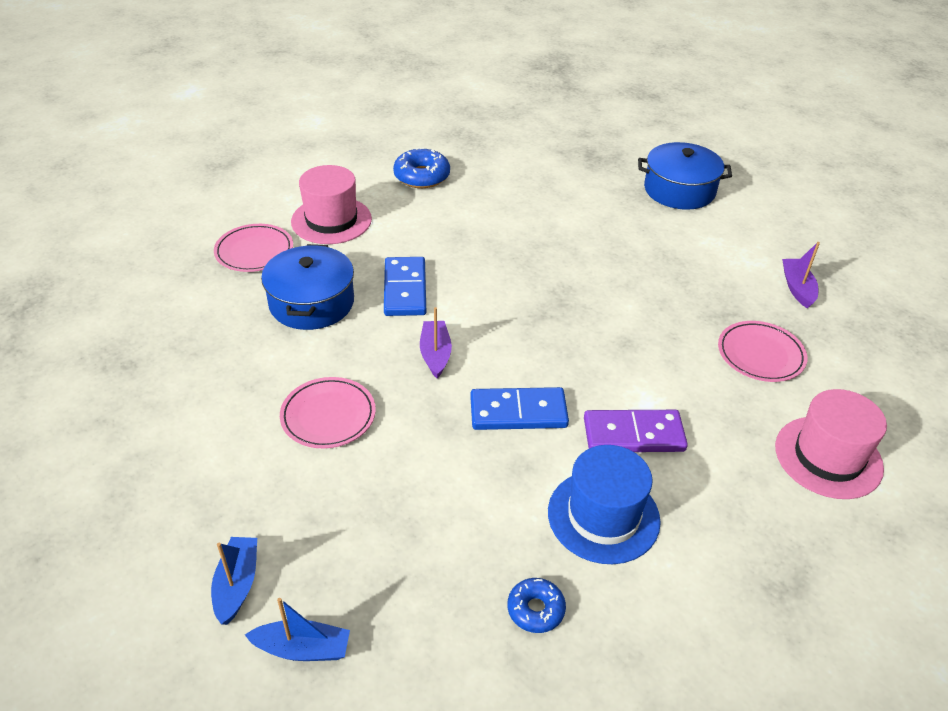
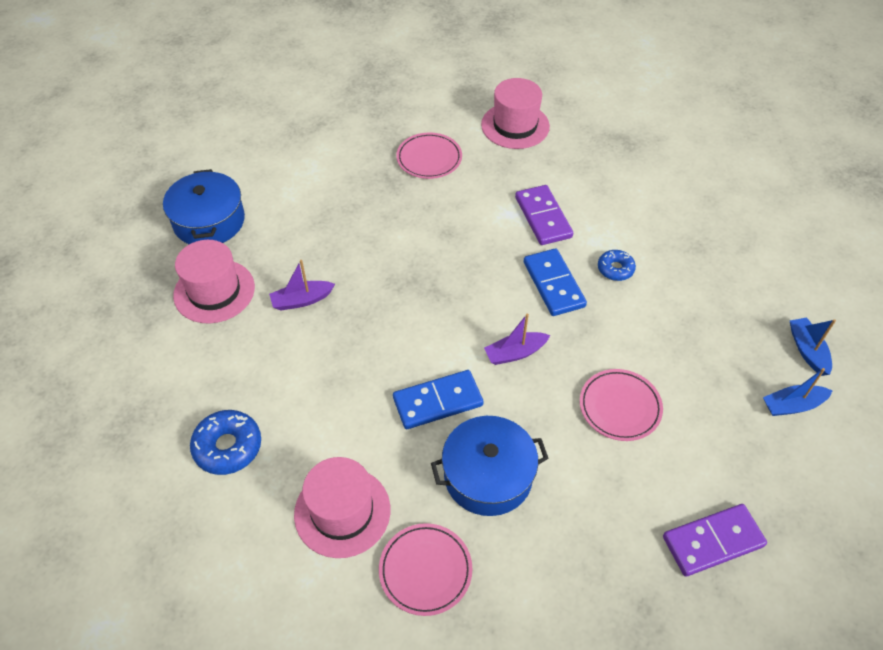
camera: 105 degrees left, 10 degrees up
(144, 435) = (713, 541): none -> purple domino
(535, 610) = (708, 244): blue donut -> blue donut (615, 269)
(588, 185) = (214, 291): none -> pink hat
(603, 516) = (621, 223): blue hat -> none
(797, 288) = (340, 141): purple boat -> purple boat (302, 300)

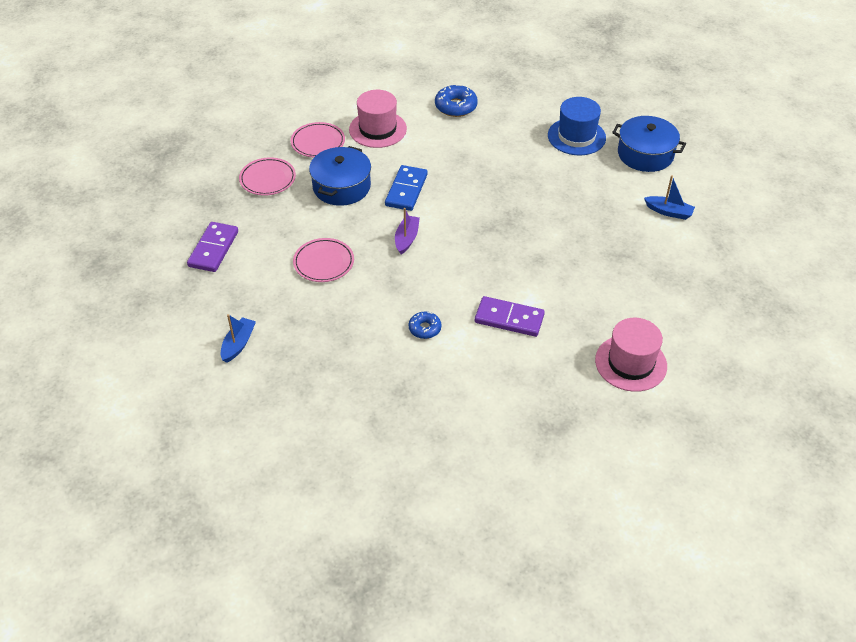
camera: 125 degrees right, 5 degrees down
(214, 291) = (576, 136): pink hat -> blue hat
(302, 300) = (536, 168): purple boat -> none
(429, 158) = (628, 288): pink plate -> pink plate (267, 179)
(554, 284) = (442, 288): blue domino -> none
(807, 350) = (261, 385): blue boat -> blue boat (668, 212)

